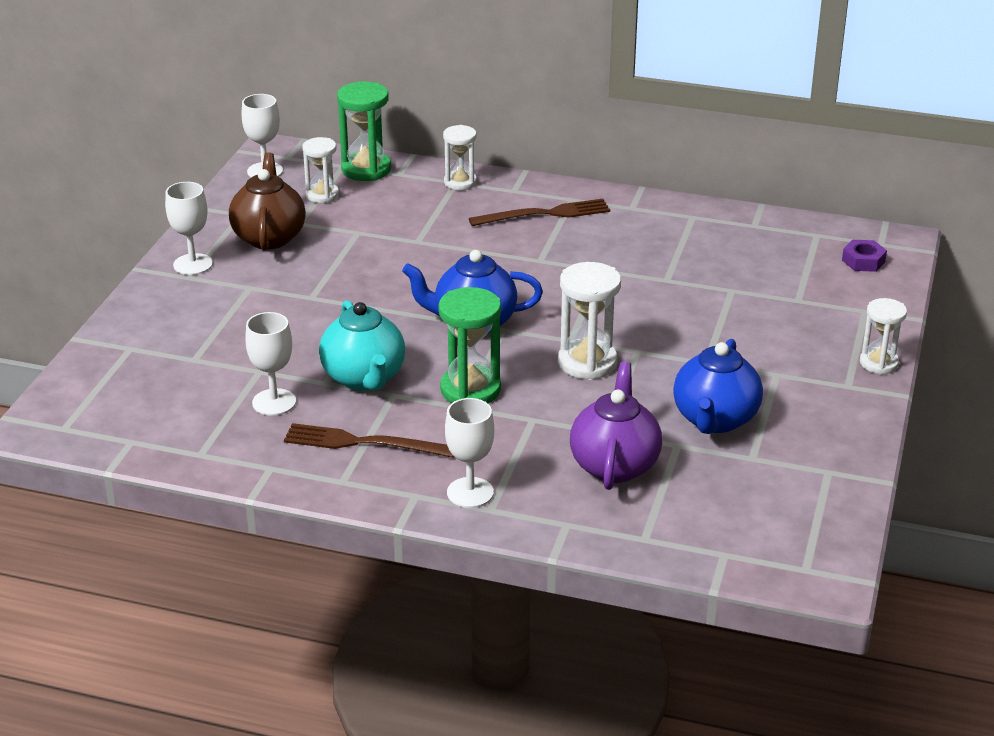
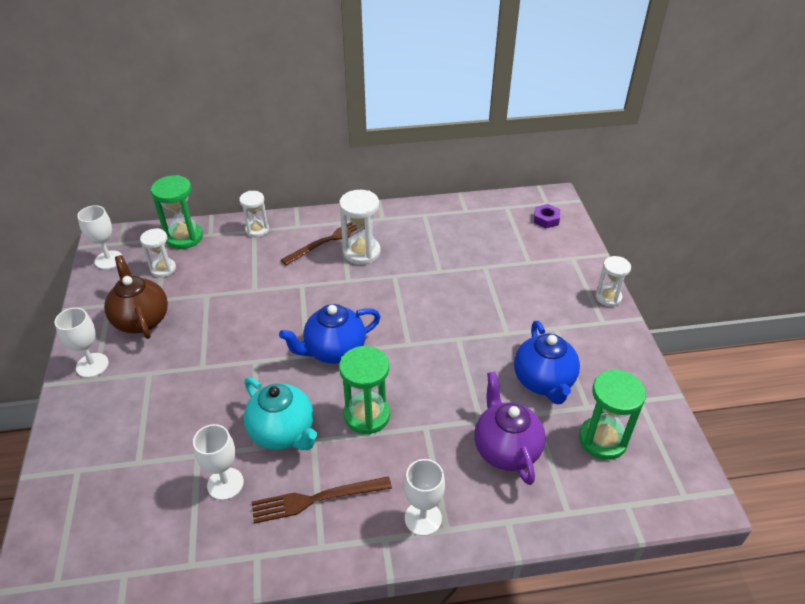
camera: 25 degrees left, 10 degrees up
(587, 363) = (432, 360): white hourglass -> white hourglass (361, 252)
(745, 491) = (602, 440): none -> green hourglass

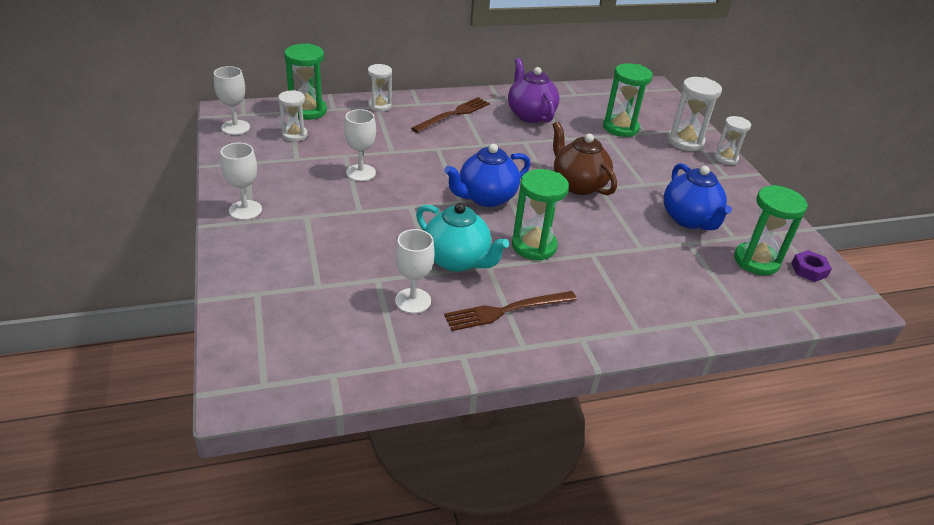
camera: 10 degrees left, 5 degrees down
(141, 320) = (285, 174): brown teapot -> brown teapot (578, 185)
(361, 252) = (487, 124): white hourglass -> white hourglass (685, 142)
(423, 518) = (613, 322): white goblet -> white goblet (361, 173)
(502, 256) = (620, 128): none -> green hourglass
(506, 449) = (672, 269): purple teapot -> purple teapot (530, 115)
(546, 219) = (651, 102): purple nut -> purple nut (809, 270)

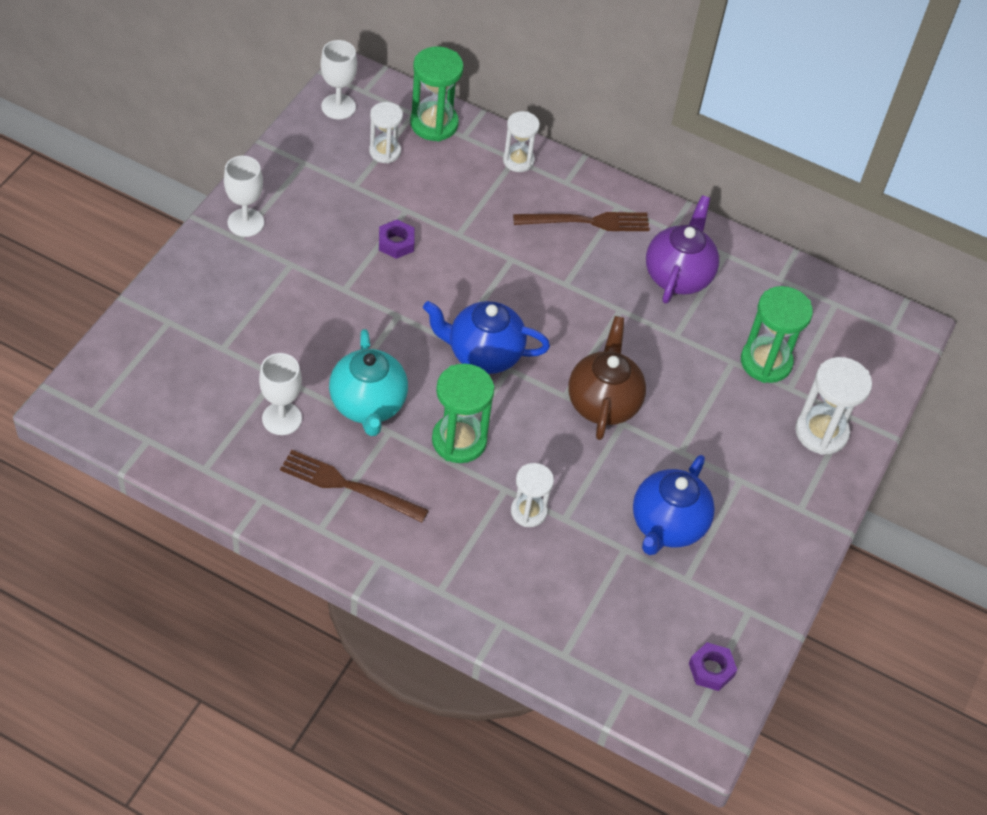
camera: 40 degrees right, 15 degrees up
(361, 173) = (396, 243): white goblet -> purple nut
(725, 158) = (838, 486): white hourglass -> white hourglass (528, 512)
(756, 261) = (667, 619): green hourglass -> none

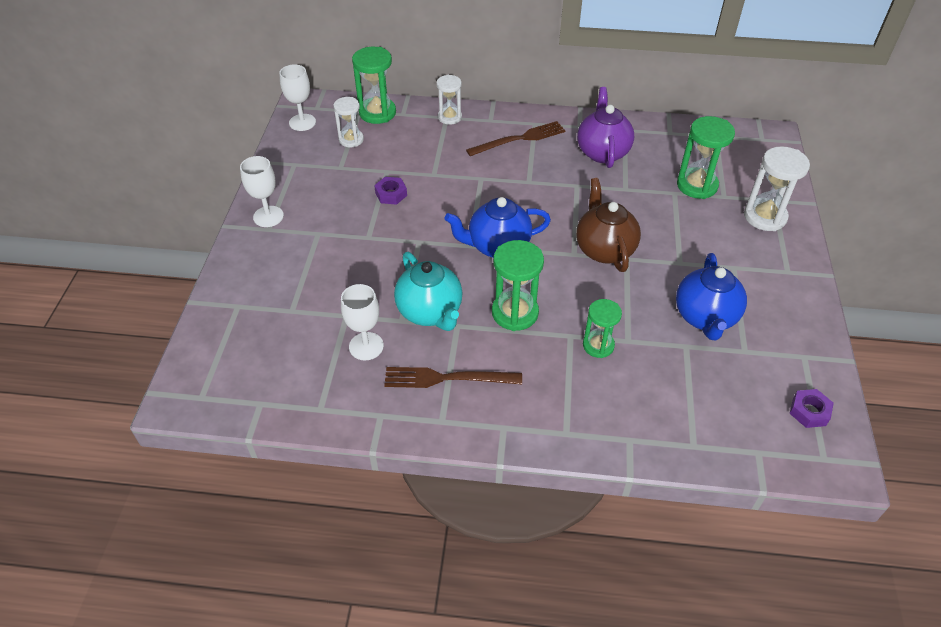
camera: 15 degrees left, 5 degrees down
(528, 512) = (598, 345): white hourglass -> green hourglass

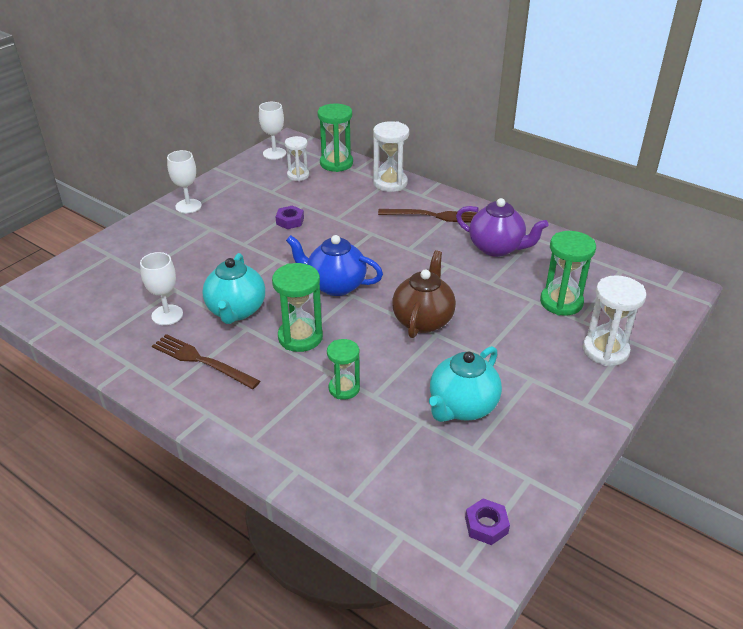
camera: 30 degrees right, 10 degrees down
(449, 117) = (390, 183): white hourglass -> white hourglass, size x1.54
(602, 152) = (496, 248): purple teapot -> purple teapot turned 90 degrees clockwise
(705, 317) = (462, 407): blue teapot -> turquoise teapot

